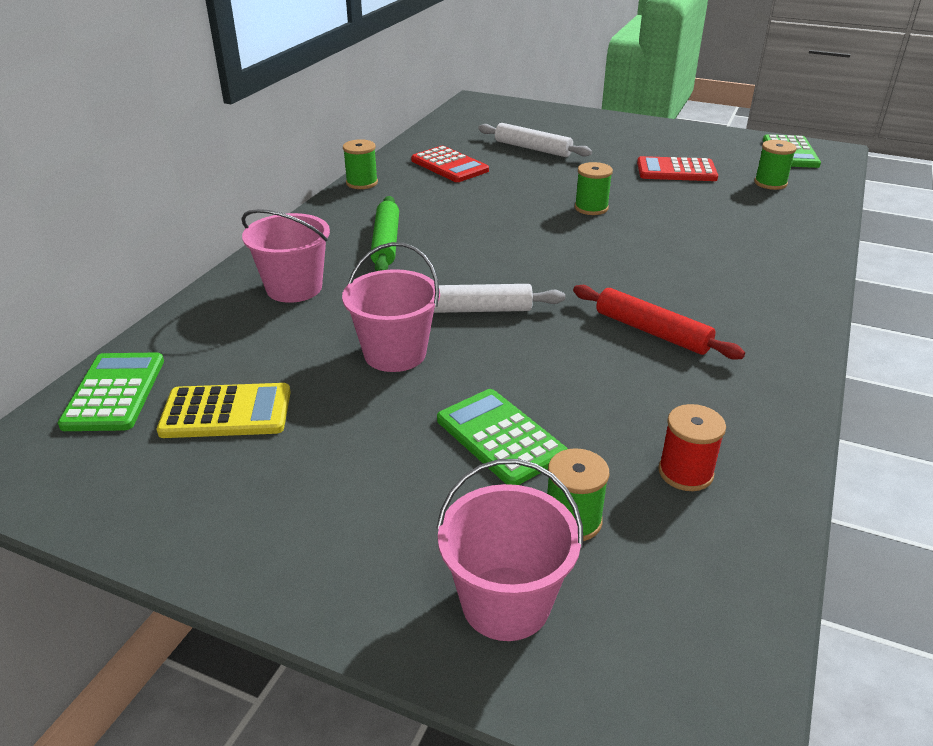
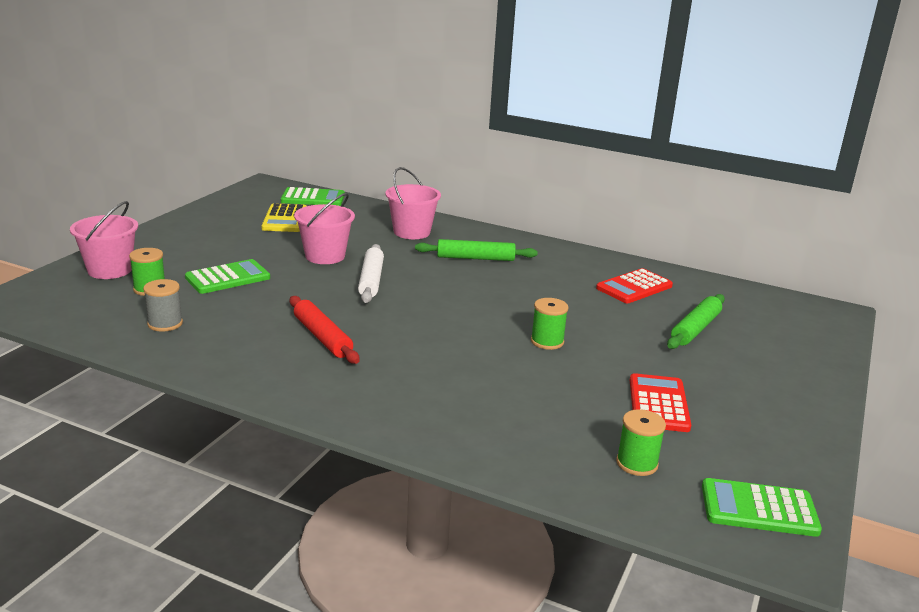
camera: 90 degrees right, 10 degrees down
(362, 183) = (585, 253): green spool -> none
(533, 148) = (695, 329): white rolling pin -> green rolling pin
(652, 332) = (322, 337): red rolling pin -> red rolling pin turned 75 degrees counterclockwise
(685, 472) = (165, 324): red spool -> grey spool

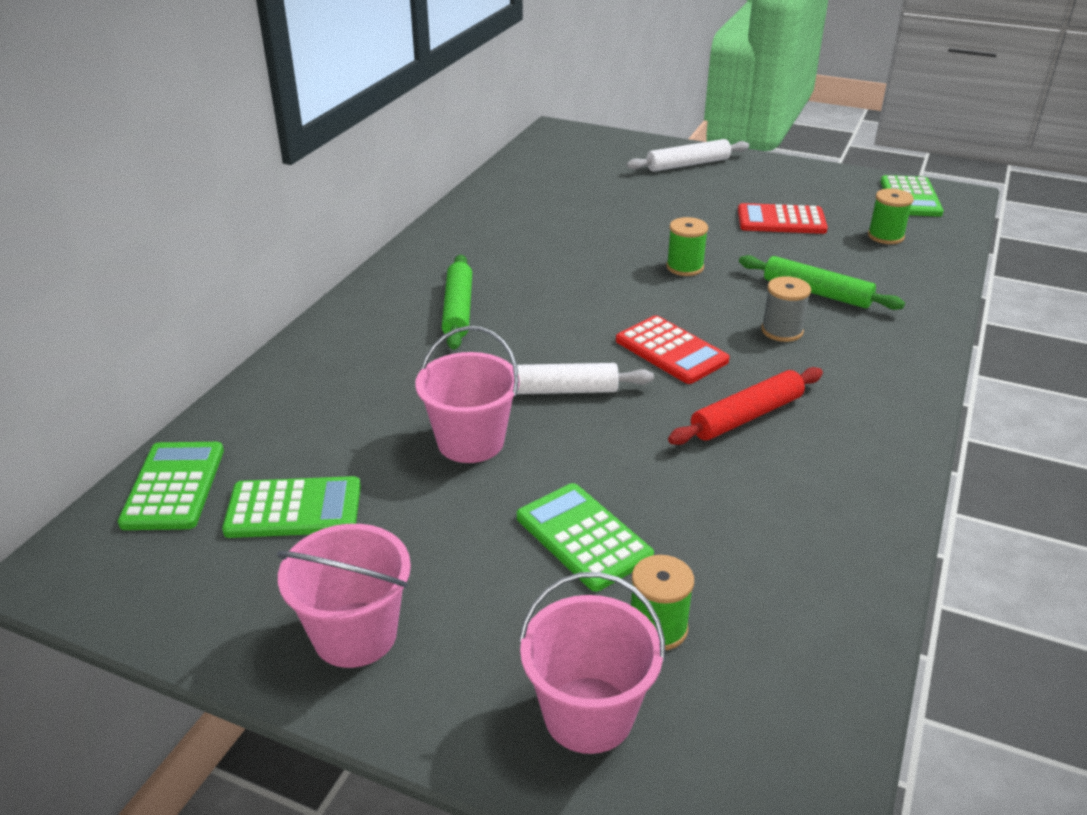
camera: 90 degrees left, 10 degrees up
(165, 324) = (776, 576): grey spool -> grey spool (782, 331)
(285, 219) = (294, 509): yellow calculator -> green calculator
(412, 232) = (359, 364): pink bucket -> pink bucket (355, 634)
(634, 287) = (527, 214): red calculator -> red calculator (671, 351)
(695, 329) = (621, 192): green rolling pin -> green rolling pin (816, 292)
(785, 370) = (688, 164): none -> white rolling pin

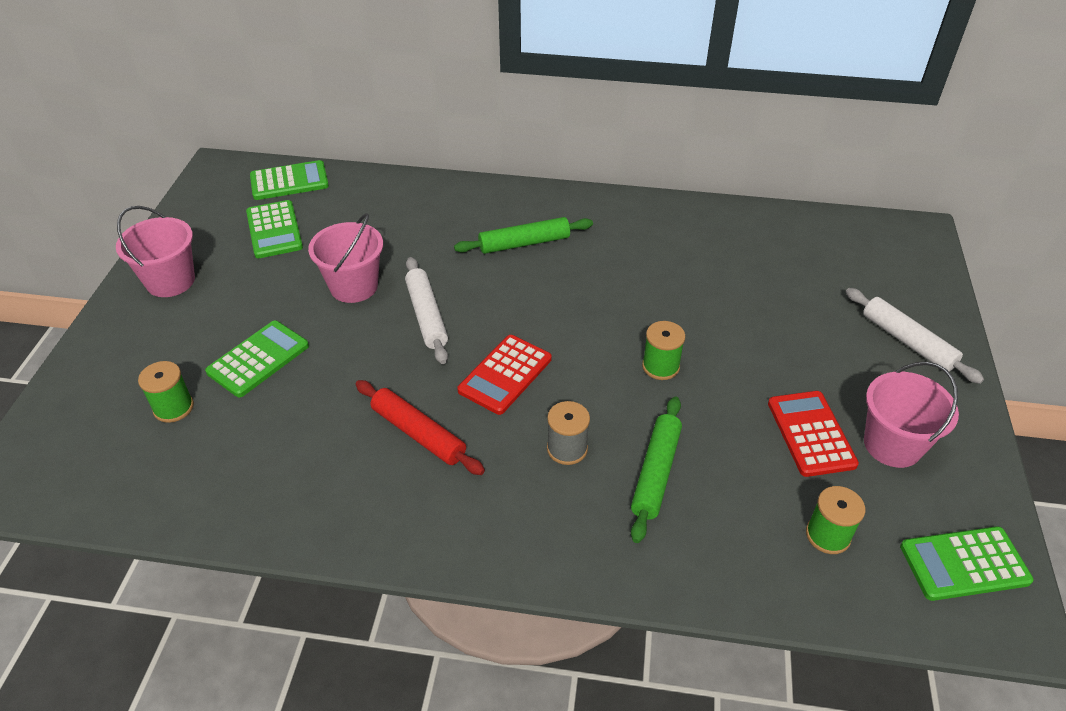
camera: 75 degrees right, 10 degrees up
(588, 714) = (105, 386): pink bucket -> pink bucket (892, 445)

